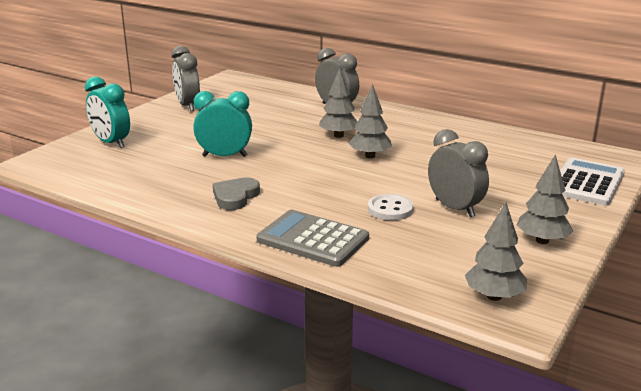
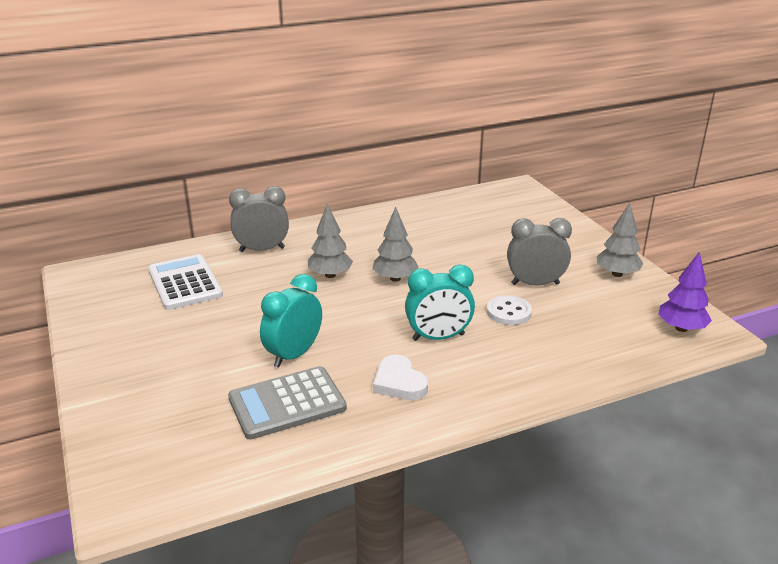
camera: 55 degrees left, 5 degrees up
(111, 143) = (148, 421): turquoise clock -> turquoise clock (438, 337)
(188, 106) = (118, 330): grey clock -> none
(235, 197) = (399, 382): grey heart -> white heart
(313, 239) = (527, 371): grey calculator -> grey calculator (287, 403)
(494, 296) = (681, 328): grey tree -> purple tree
(587, 183) = (546, 217): white calculator -> white calculator (185, 283)

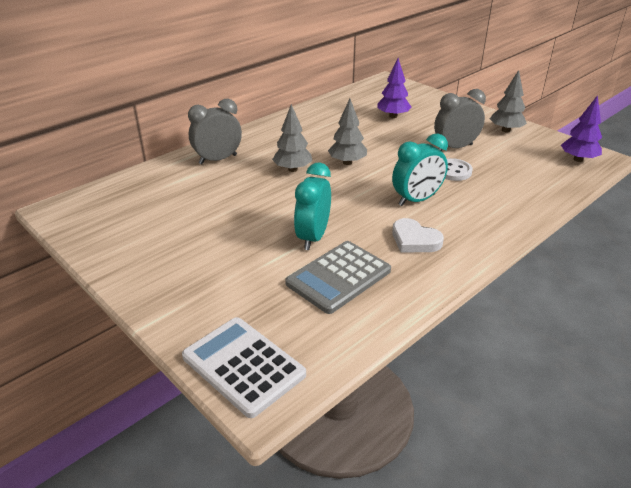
camera: 20 degrees left, 5 degrees up
(185, 283) = (169, 199): white calculator -> white calculator (243, 366)
(491, 232) = (393, 116): none -> purple tree

